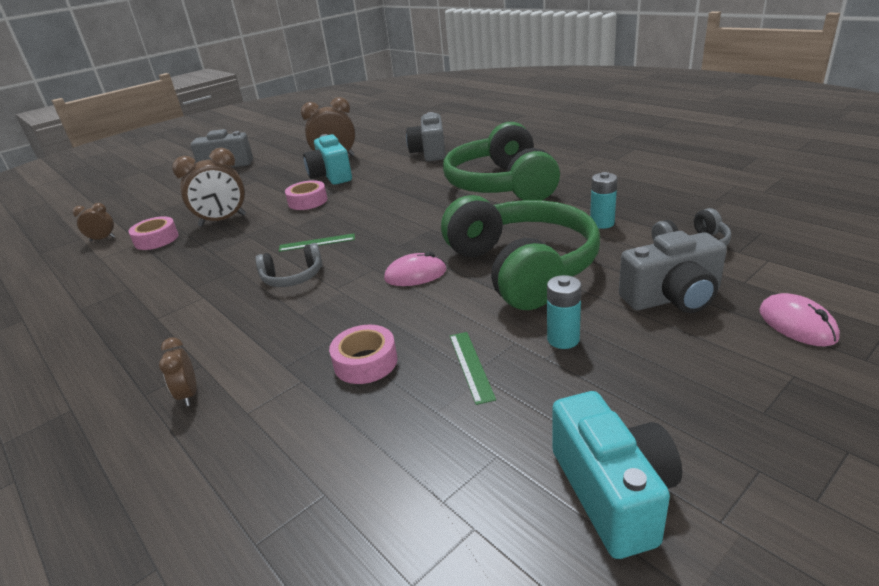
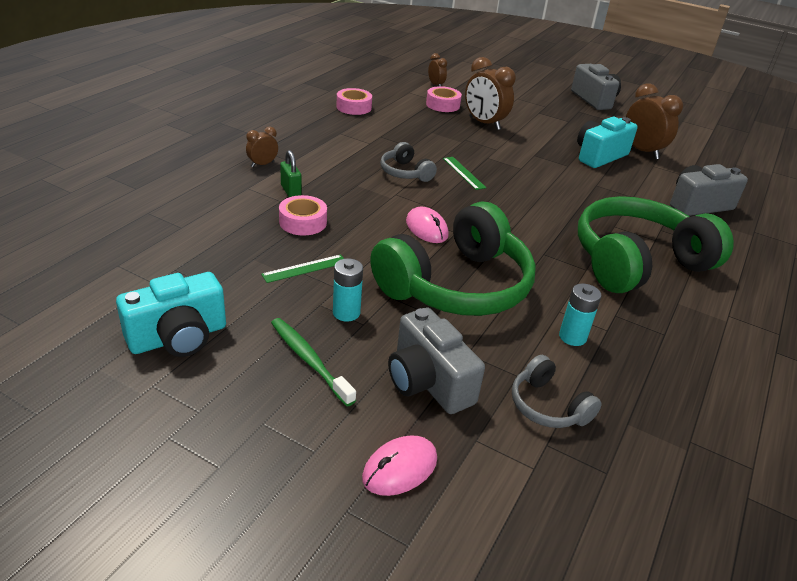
camera: 65 degrees right, 5 degrees up
(282, 369) = (291, 191): none -> green padlock
(308, 201) = (538, 154): pink tape -> pink tape (354, 107)
(649, 371) = (309, 360): none -> green toothbrush

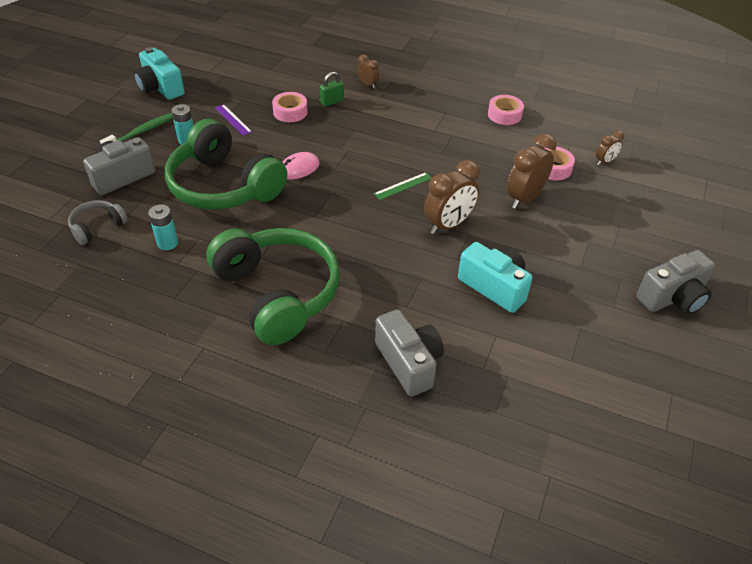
camera: 85 degrees right, 10 degrees up
(305, 268) = (233, 119): green ruler -> purple ruler
(399, 468) = (56, 170): pink mouse -> none
(405, 172) = (387, 152): grey headphones -> none
(642, 151) = (531, 329): brown clock -> brown clock (448, 225)

